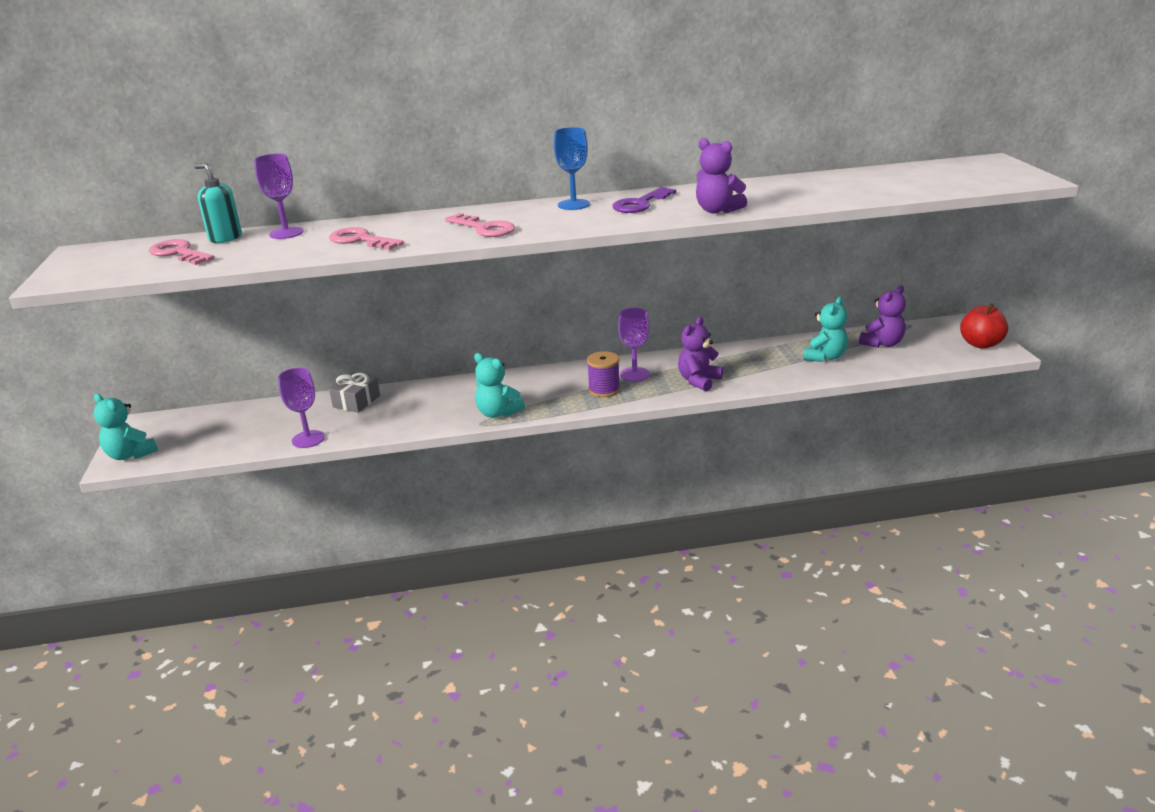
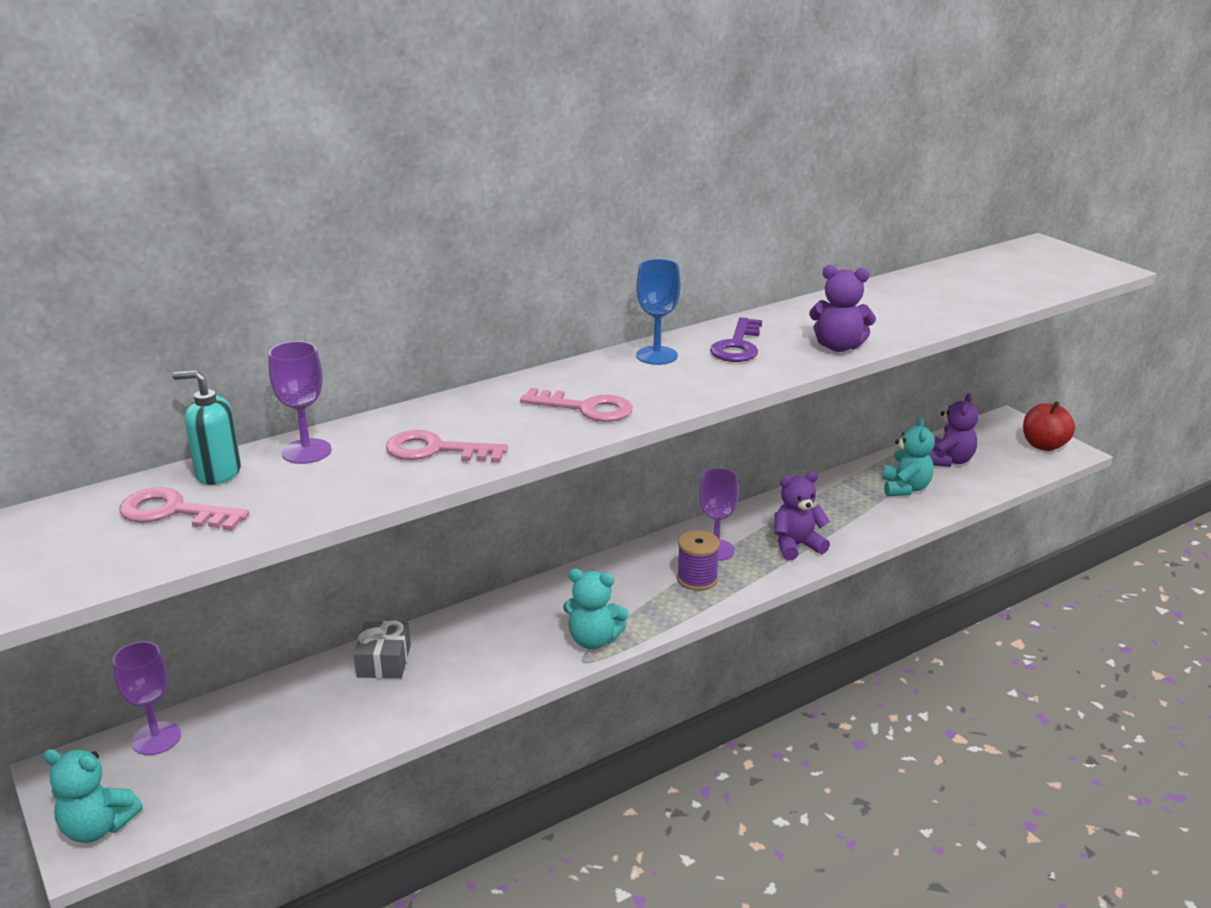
camera: 25 degrees left, 0 degrees up
(308, 439) = (363, 736): purple goblet -> purple goblet (156, 738)
(698, 381) = (796, 546): purple teddy bear -> purple teddy bear turned 60 degrees clockwise

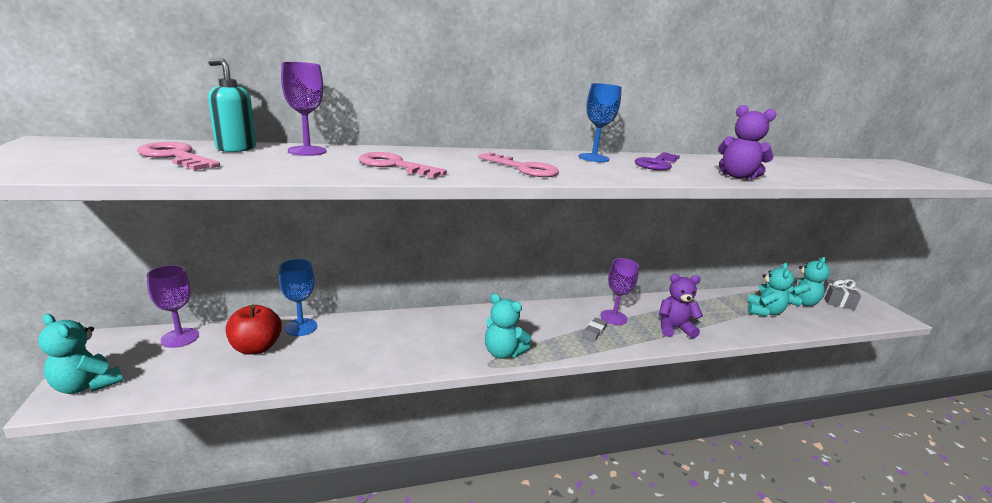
camera: 15 degrees right, 5 degrees down
(308, 679) = (301, 327): none -> blue goblet
(384, 661) = (355, 329): grey gift -> grey gift (836, 300)
(697, 579) = (594, 332): purple spool -> grey eraser
(949, 461) = (799, 302): purple teddy bear -> turquoise teddy bear
(1044, 445) = (874, 309): red apple -> red apple (256, 347)

